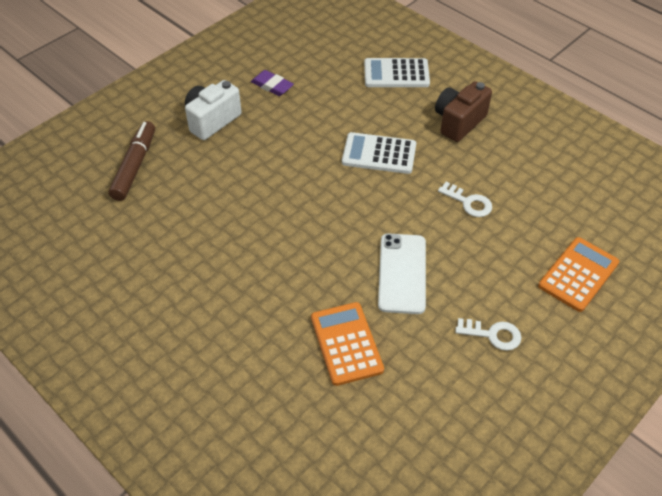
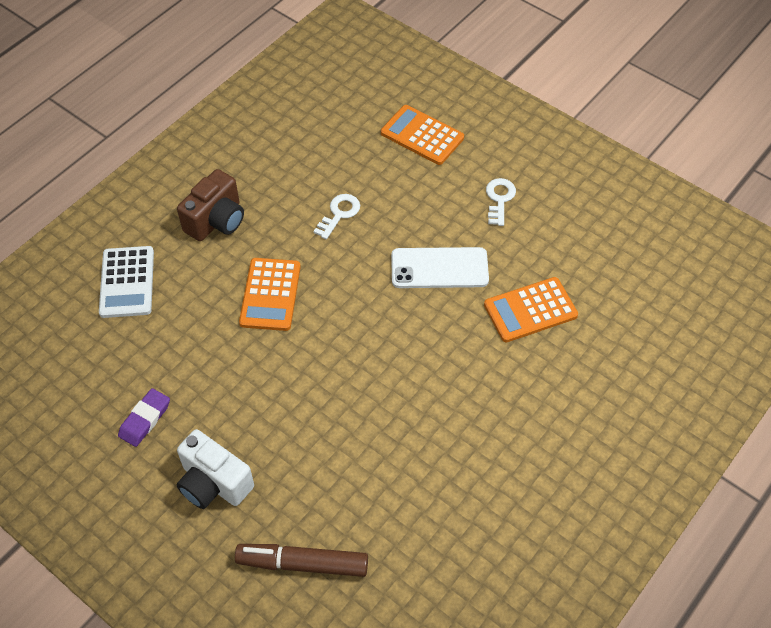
camera: 95 degrees left, 5 degrees up
(379, 154) = (270, 294): white calculator -> orange calculator
(459, 122) = (216, 221): brown camera -> brown camera turned 90 degrees counterclockwise

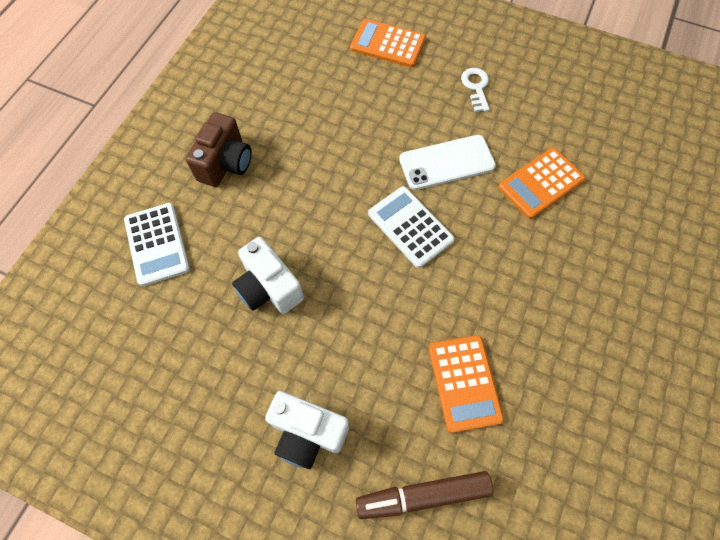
camera: 15 degrees left, 10 degrees up
(145, 419) = (217, 383): purple eraser -> none
(220, 347) = (269, 288): none -> white camera
(270, 294) = (300, 224): orange calculator -> orange calculator (464, 383)
(339, 214) = (338, 131): white key -> none
(379, 322) = (410, 227): none -> white calculator

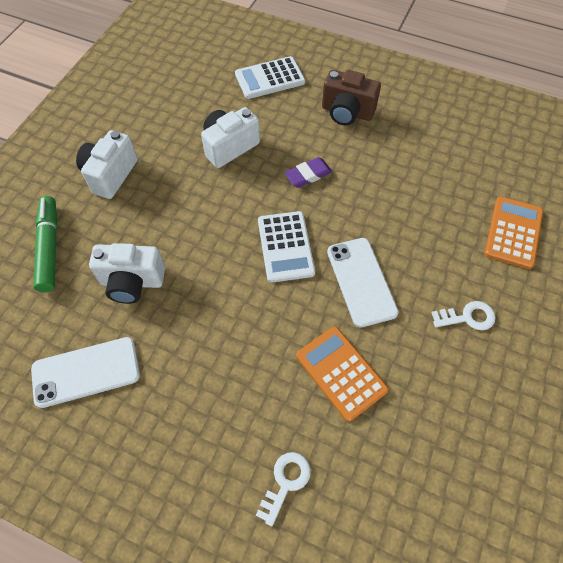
camera: 90 degrees right, 5 degrees down
(315, 204) = (308, 175): none -> purple eraser
(410, 227) = (285, 247): white calculator -> white calculator turned 120 degrees clockwise
(423, 495) = (49, 248): brown marker -> green marker
(464, 383) = (132, 282): orange calculator -> white camera
(576, 418) = (86, 372): none -> white phone
(644, 227) = (285, 482): none -> white key

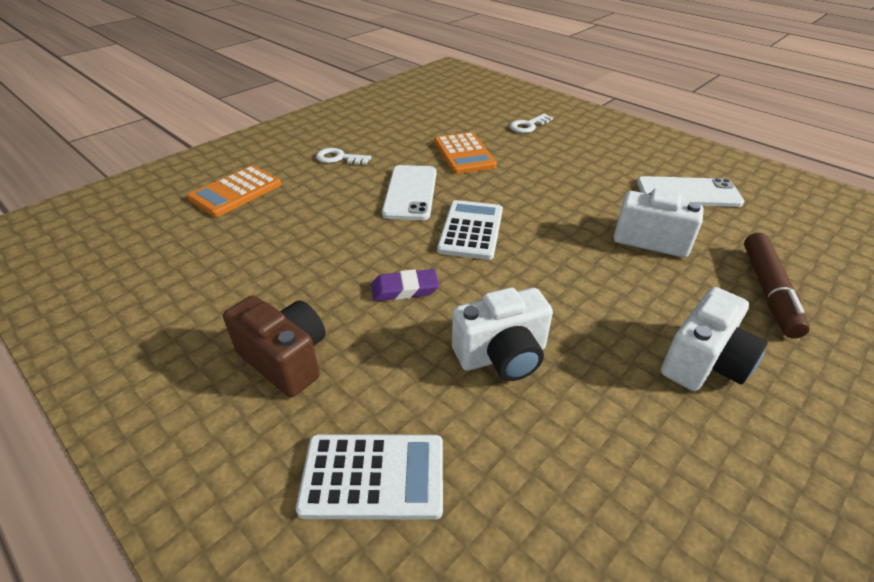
camera: 160 degrees left, 20 degrees down
(49, 248) = (768, 291): green marker -> brown marker

